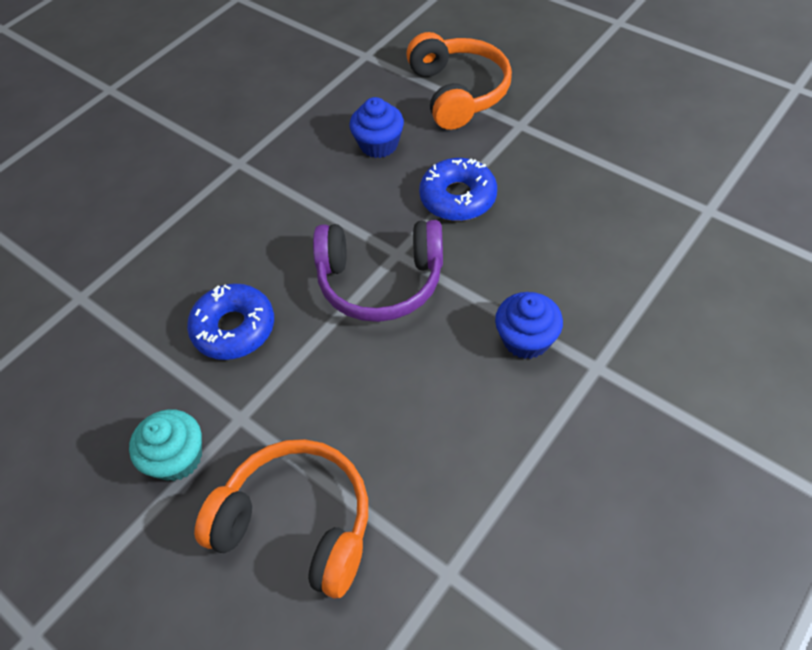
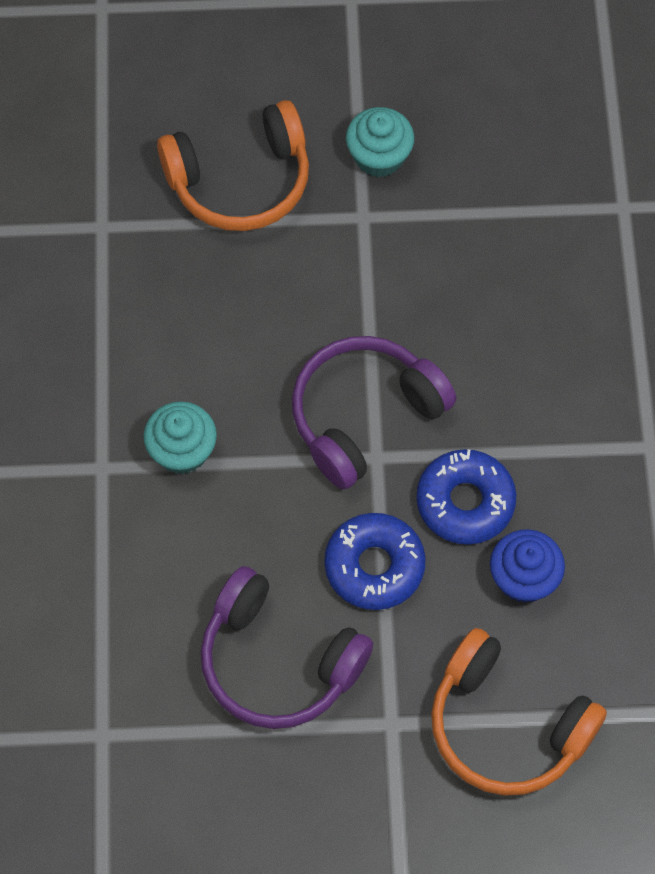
camera: 135 degrees right, 10 degrees up
(234, 328) = (450, 279): blue donut -> blue donut (465, 502)
(526, 339) = (182, 450): blue cupcake -> turquoise cupcake
(562, 185) = (278, 662): none -> purple headphones

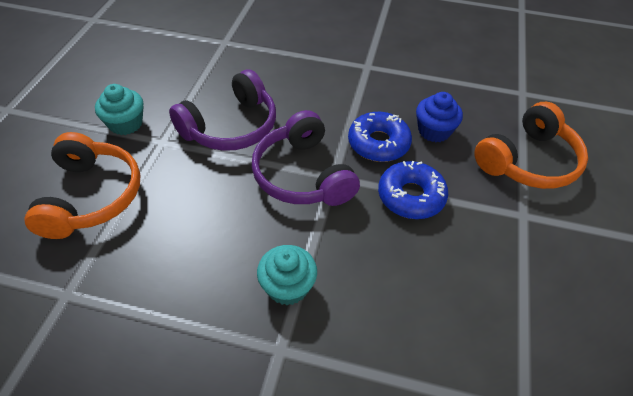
camera: 75 degrees left, 15 degrees down
(278, 662) = (473, 267): purple headphones -> purple headphones (231, 127)

